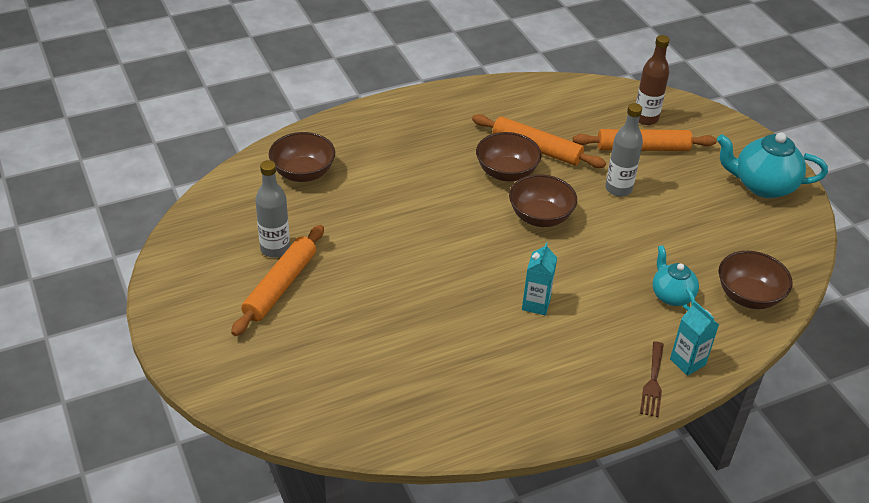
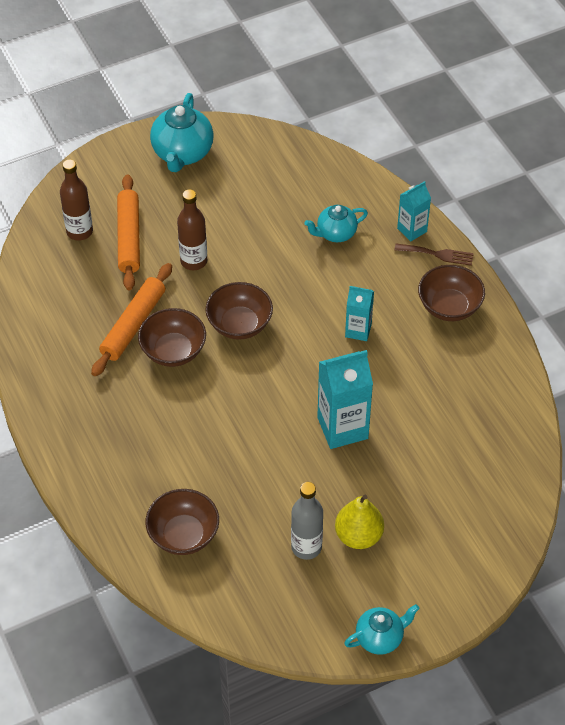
camera: 90 degrees left, 10 degrees up
(165, 293) = (380, 638): none -> turquoise teapot
(280, 286) = (358, 536): orange rolling pin -> yellow pear
(410, 283) = (342, 428): none -> turquoise carton
(618, 189) = (193, 261): grey bottle -> brown bottle
(748, 296) = (330, 182): brown bowl -> brown bowl (449, 307)

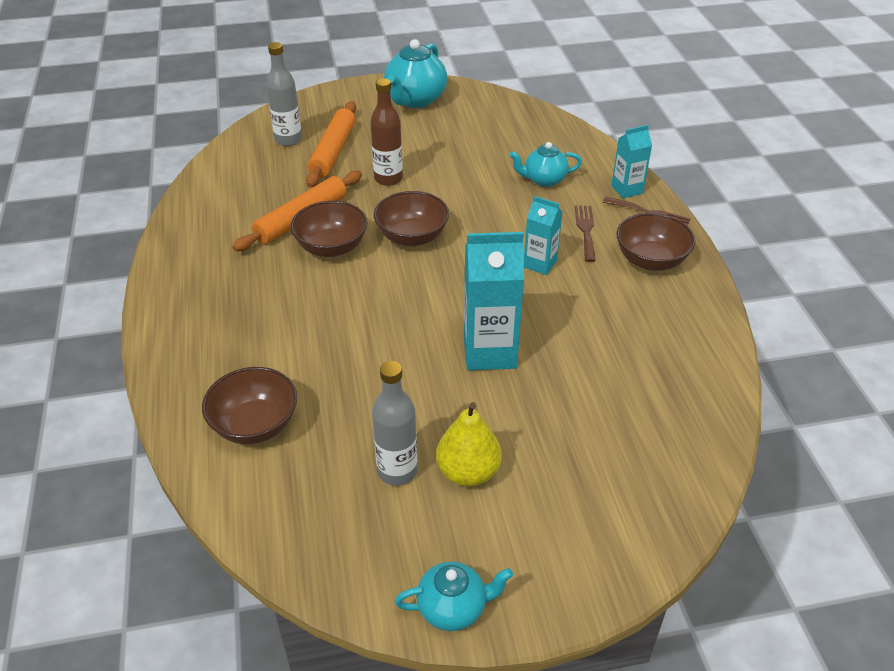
camera: 15 degrees right, 10 degrees down
(79, 231) = (288, 140): brown bottle -> grey bottle
(387, 285) = (586, 230): none -> brown fork

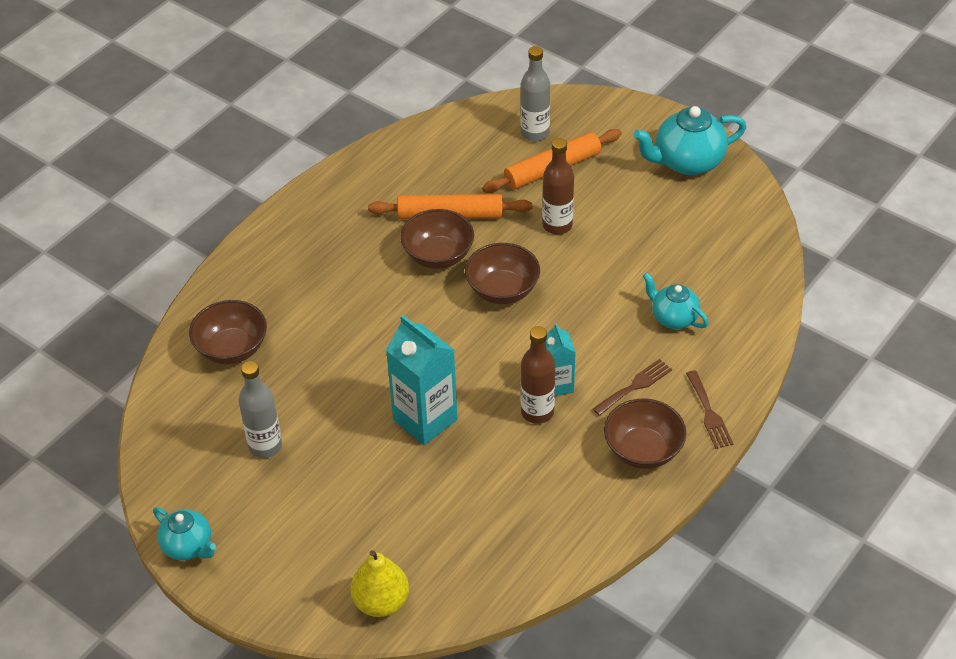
camera: 50 degrees right, 5 degrees up
(468, 472) = (300, 483): yellow pear -> yellow pear (381, 602)
(554, 289) = (537, 412): none -> brown bottle
(627, 189) = (726, 378): turquoise carton -> none

